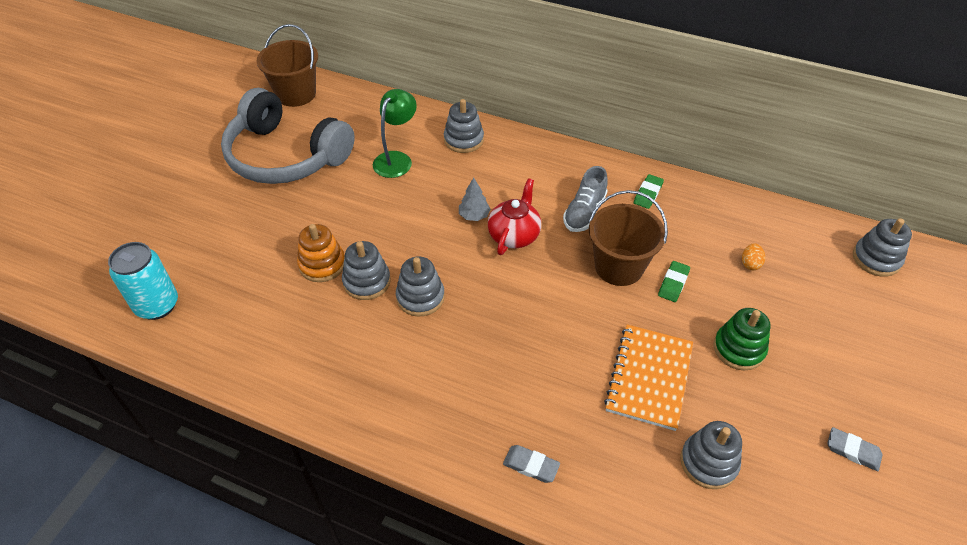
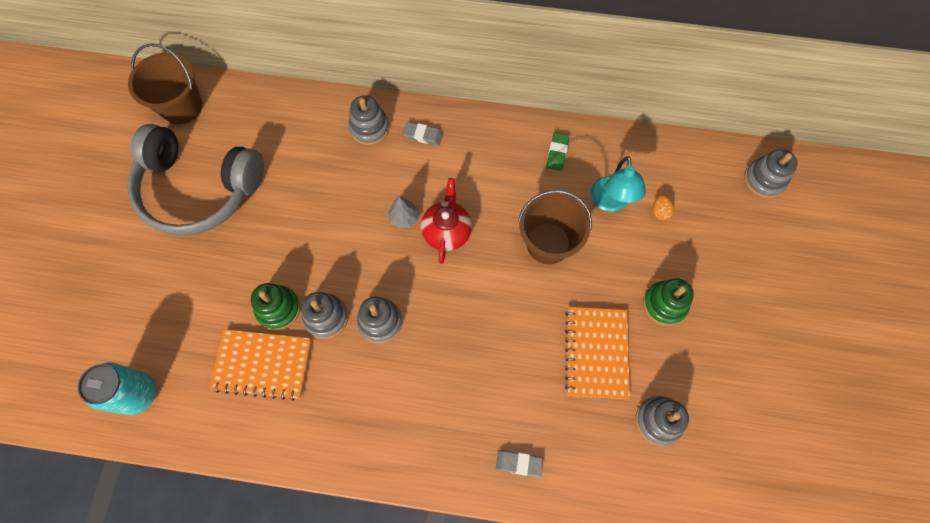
camera: 15 degrees left, 20 degrees up
(288, 308) = (262, 364): none -> orange notebook
(322, 264) = (278, 309): orange stacking toy -> green stacking toy
(396, 159) = (311, 167): green lamp -> none
(584, 212) = (504, 189): grey shoe -> none
(673, 283) = (598, 249): green eraser -> none
(696, 245) = (610, 202): none -> turquoise lamp
(853, 451) = (767, 379): grey eraser -> grey eraser (423, 135)

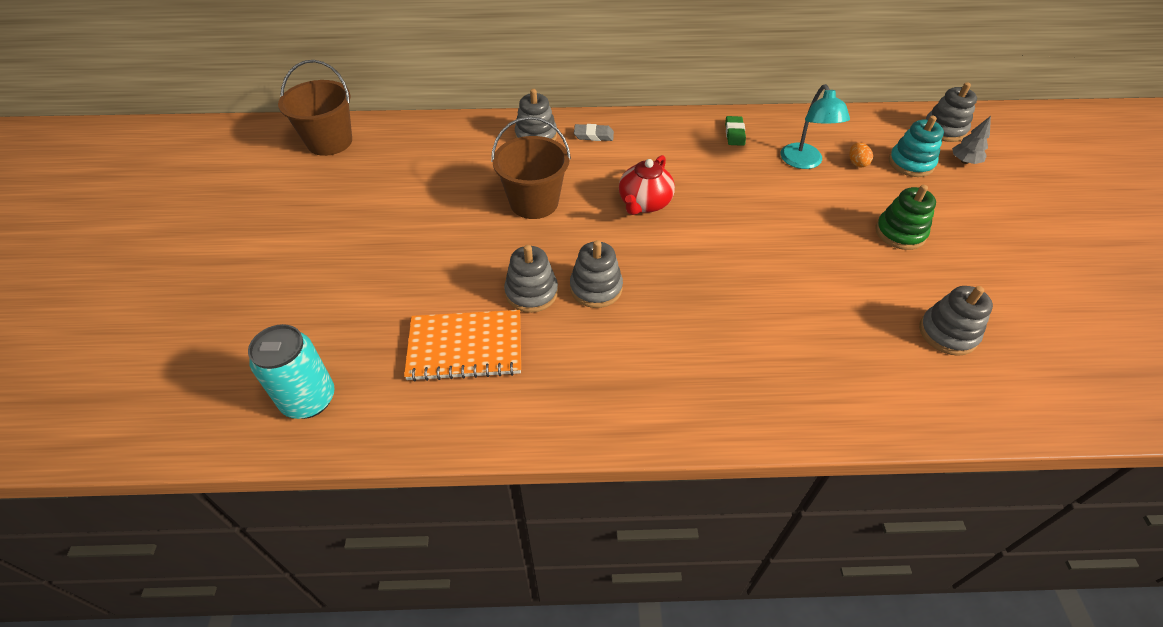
camera: 10 degrees left, 20 degrees down
(199, 189) = (359, 202): grey headphones -> none
(278, 309) = (473, 292): green stacking toy -> none
(404, 218) = (594, 199): grey tree -> grey tree (964, 161)
(446, 231) = (644, 203): red teapot -> red teapot turned 150 degrees counterclockwise
(518, 463) = (808, 399): grey eraser -> none
(548, 243) = (755, 200): brown bucket -> brown bucket (534, 202)
(596, 353) = (849, 283): orange notebook -> none
(711, 220) = (910, 163): none -> turquoise stacking toy

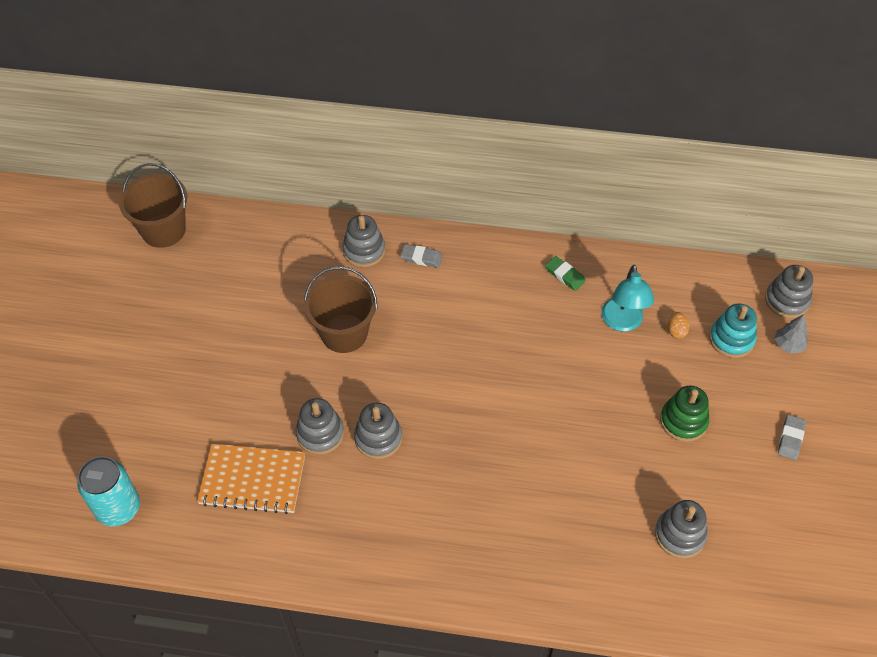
camera: 10 degrees right, 5 degrees up
(644, 203) = (448, 350): red teapot -> none
(734, 133) = (565, 275): green eraser -> green eraser turned 60 degrees counterclockwise
(1009, 234) = (790, 439): none -> grey eraser

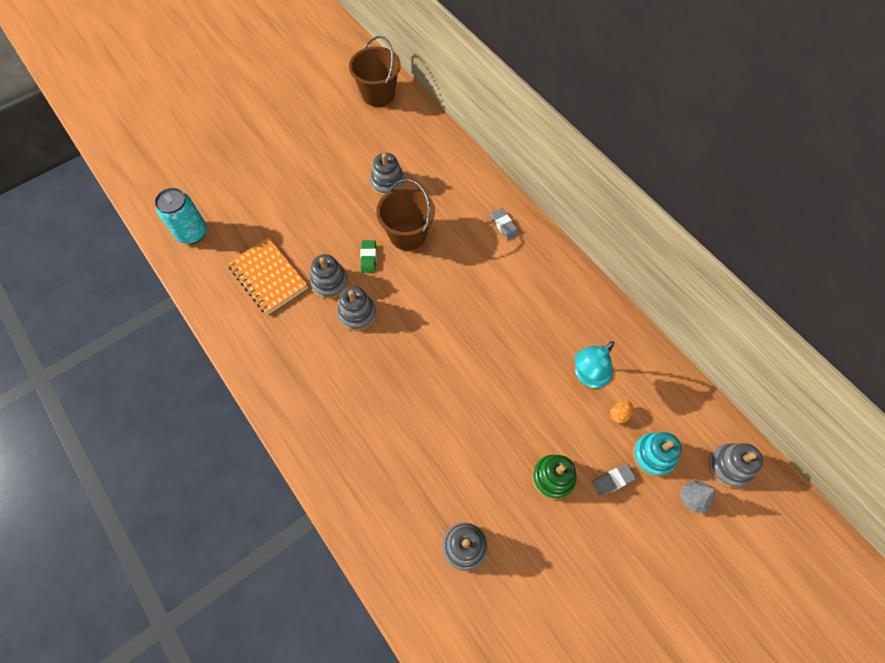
camera: 45 degrees right, 10 degrees up
(364, 251) = (474, 193): grey stacking toy -> grey stacking toy (387, 183)
(565, 275) = (584, 312): green eraser -> green eraser (368, 258)
(790, 439) = (616, 562): grey eraser -> grey eraser (612, 481)

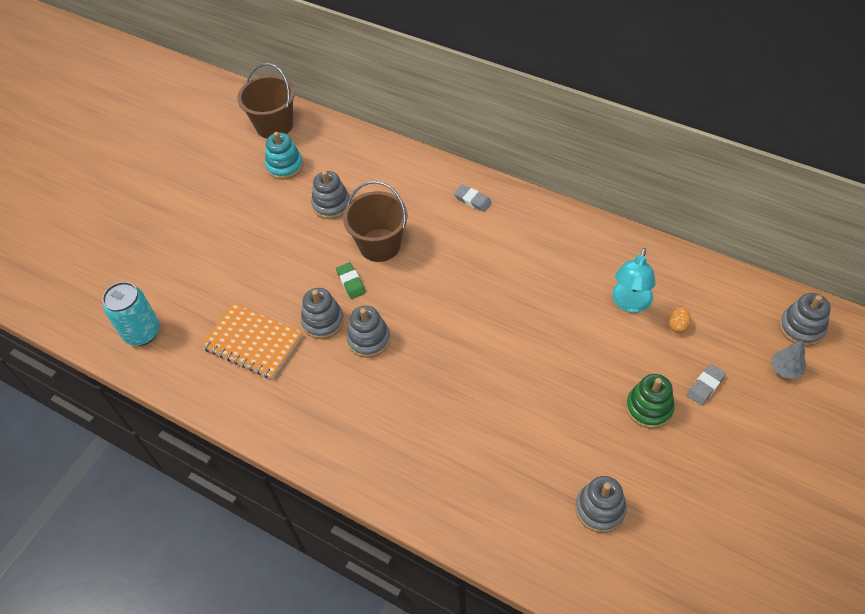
camera: 20 degrees left, 10 degrees down
(653, 455) = (729, 348): turquoise stacking toy -> turquoise stacking toy (285, 166)

